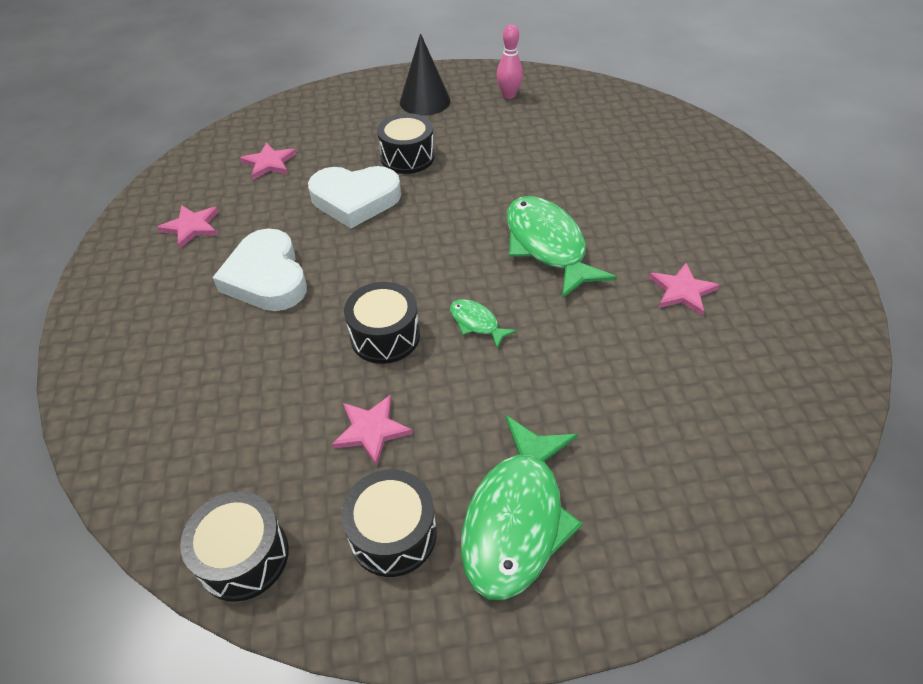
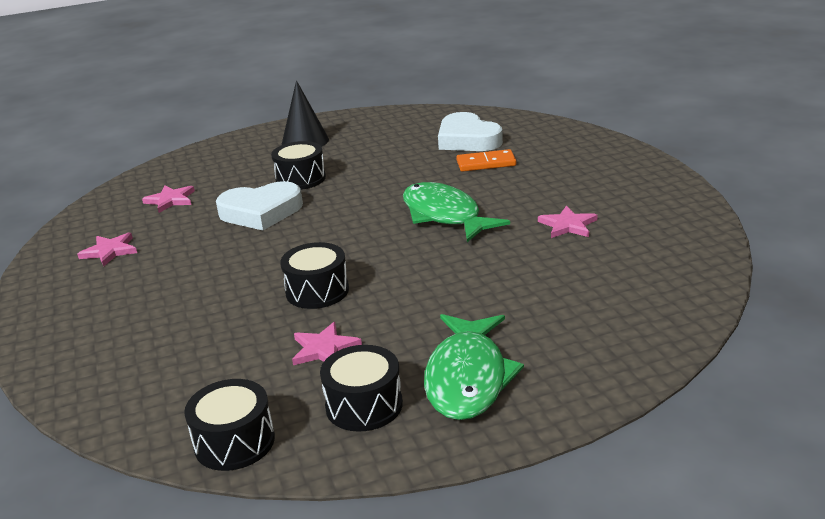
camera: 10 degrees left, 20 degrees down
(267, 277) = (194, 272): white heart -> white heart (467, 139)
(476, 323) = (397, 271): green fish -> none
(508, 95) = (381, 128): pink bowling pin -> none
(610, 172) = (486, 163): none -> orange domino

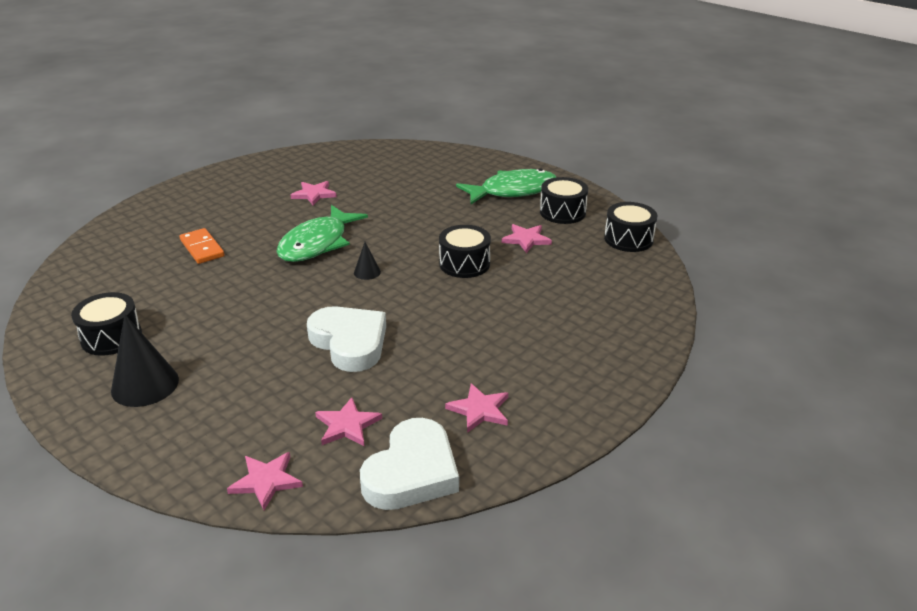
camera: 120 degrees left, 5 degrees up
(161, 172) = (266, 481): none -> pink star
(300, 179) = (261, 346): black drum -> black drum (111, 337)
(361, 234) = (367, 272): none -> black cone
(467, 139) = (138, 271): white heart -> white heart (412, 472)

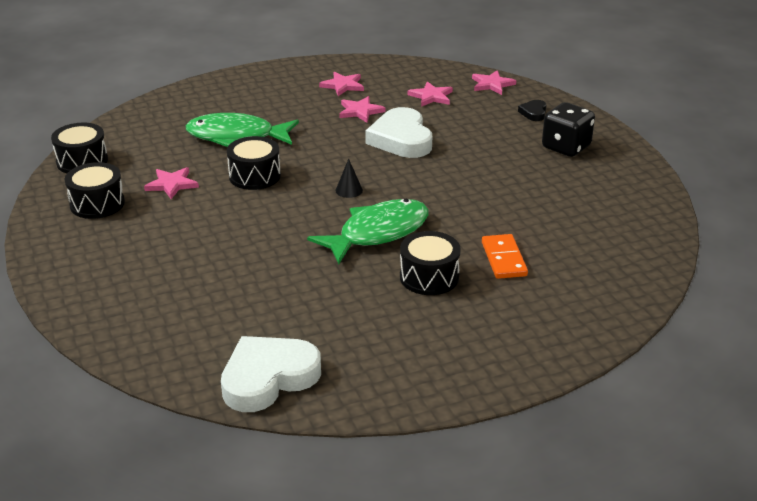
camera: 155 degrees left, 0 degrees up
(111, 337) = (596, 187): black drum -> black drum (429, 277)
(145, 385) = (566, 147): black cone -> black dice
(192, 435) = (533, 113): none -> black heart
(314, 194) = (343, 306): pink star -> pink star (360, 111)
(412, 472) = (406, 71): white heart -> white heart (268, 378)
(513, 191) = (109, 245): green fish -> green fish (236, 137)

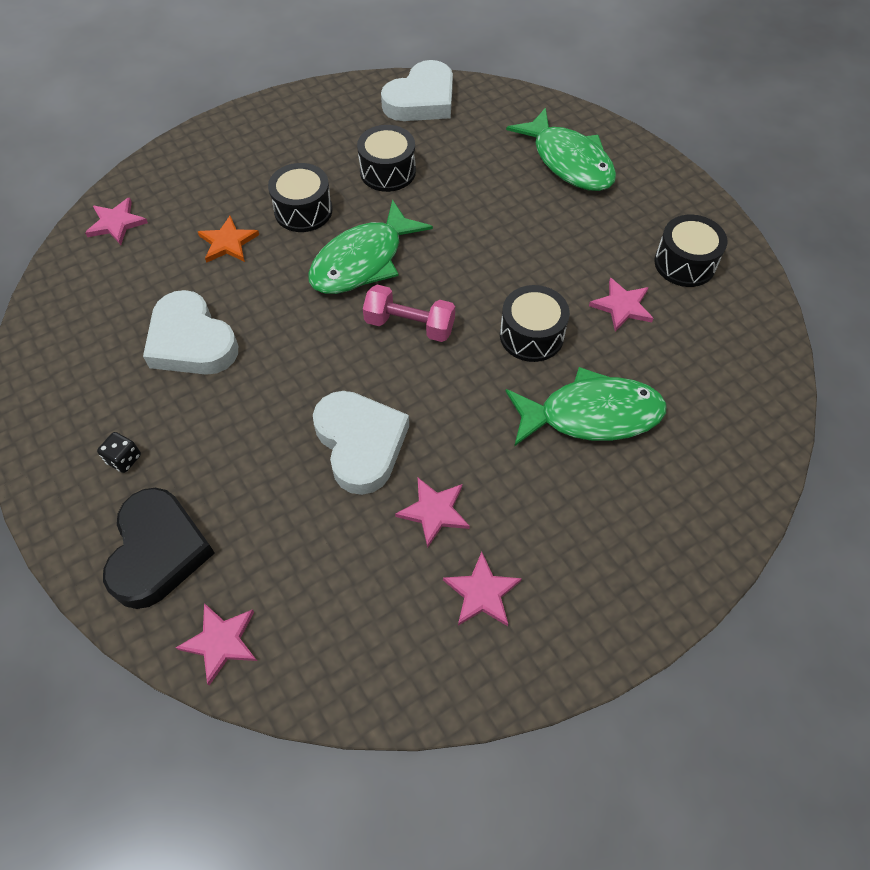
camera: 170 degrees right, 25 degrees up
(82, 161) = (757, 333): black drum -> black drum (387, 171)
(138, 291) = (569, 161): none -> green fish
(349, 190) = (409, 325): black cone -> pink dumbbell
(431, 96) = (326, 579): pink star -> pink star (116, 223)
(504, 259) = (228, 242): orange domino -> orange star
(528, 198) = (191, 341): none -> white heart
(533, 113) = (158, 551): black heart -> black heart, size x2.20
(566, 147) = (124, 459): black dice -> black dice, size x0.49

